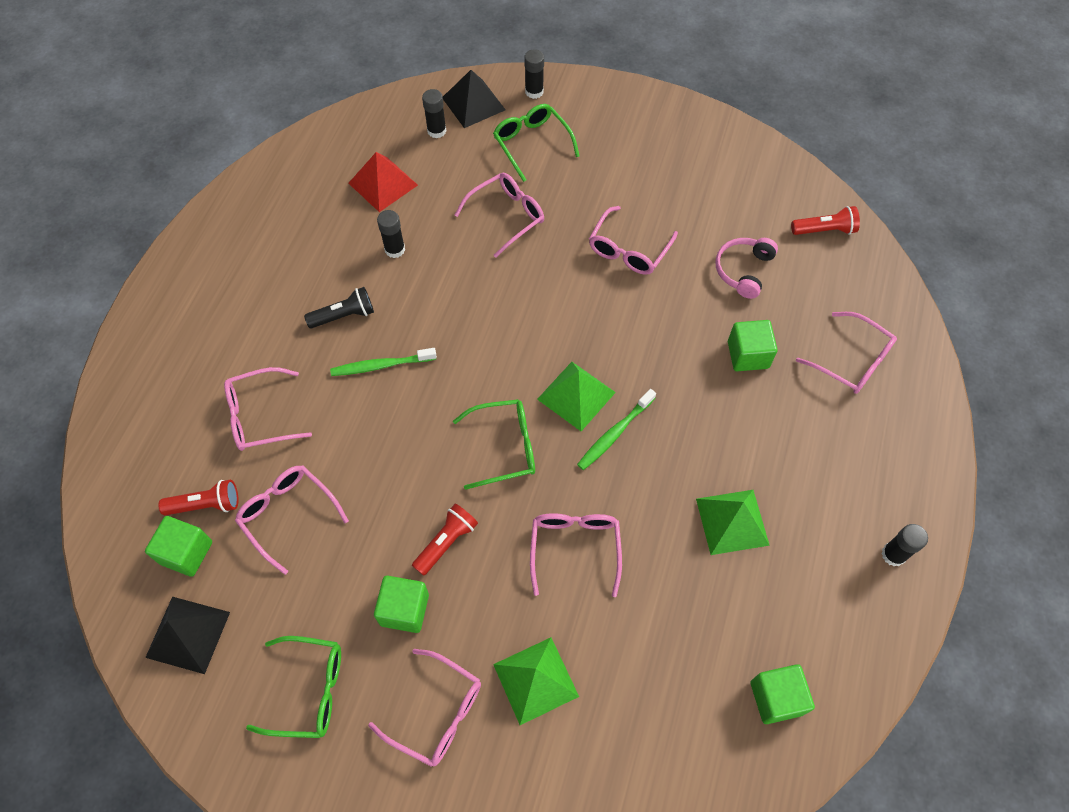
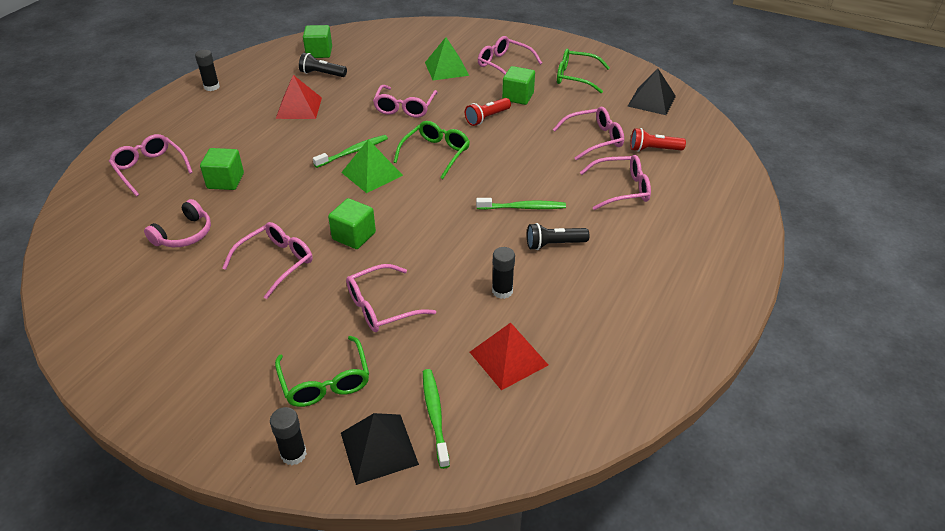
camera: 170 degrees left, 20 degrees down
(186, 552) = (662, 131): green cube -> green cube (354, 236)
(288, 515) = (594, 139): pink glasses -> pink glasses turned 75 degrees counterclockwise
(436, 131) = (435, 415): black glue stick -> green toothbrush
(504, 447) = (436, 154): green glasses -> green glasses turned 120 degrees clockwise
(732, 521) = (299, 108): green pyramid -> red pyramid
(739, 624) = (322, 74): none -> black flashlight
(824, 230) = (84, 255): red flashlight -> none

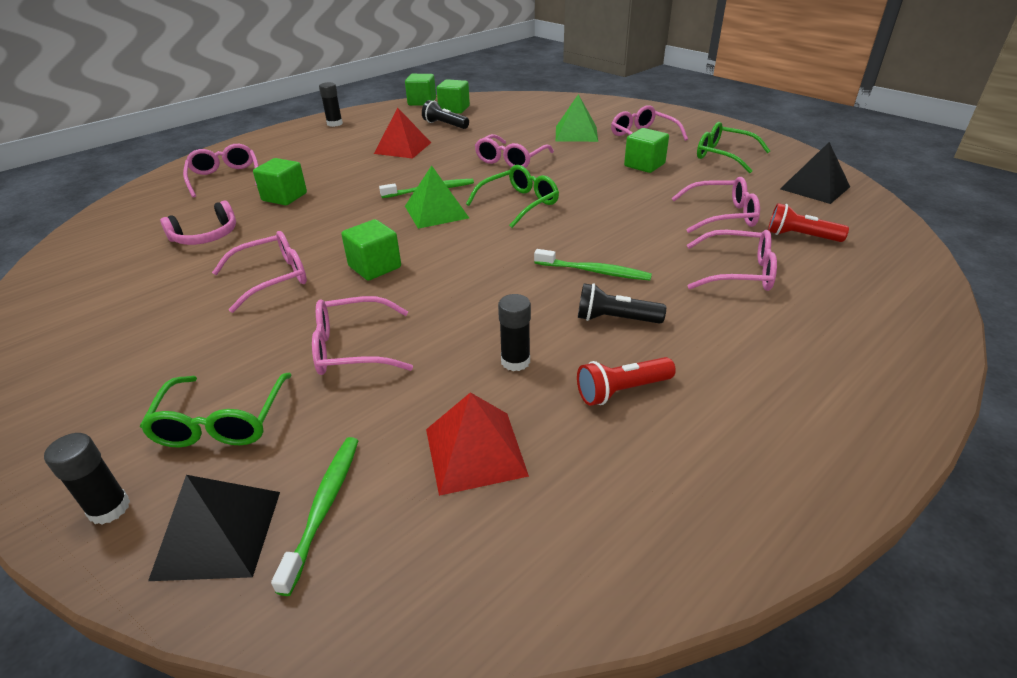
camera: 20 degrees right, 5 degrees down
(282, 47) = (422, 102): none -> green cube
(487, 118) = (597, 179): red flashlight -> red flashlight (622, 391)

